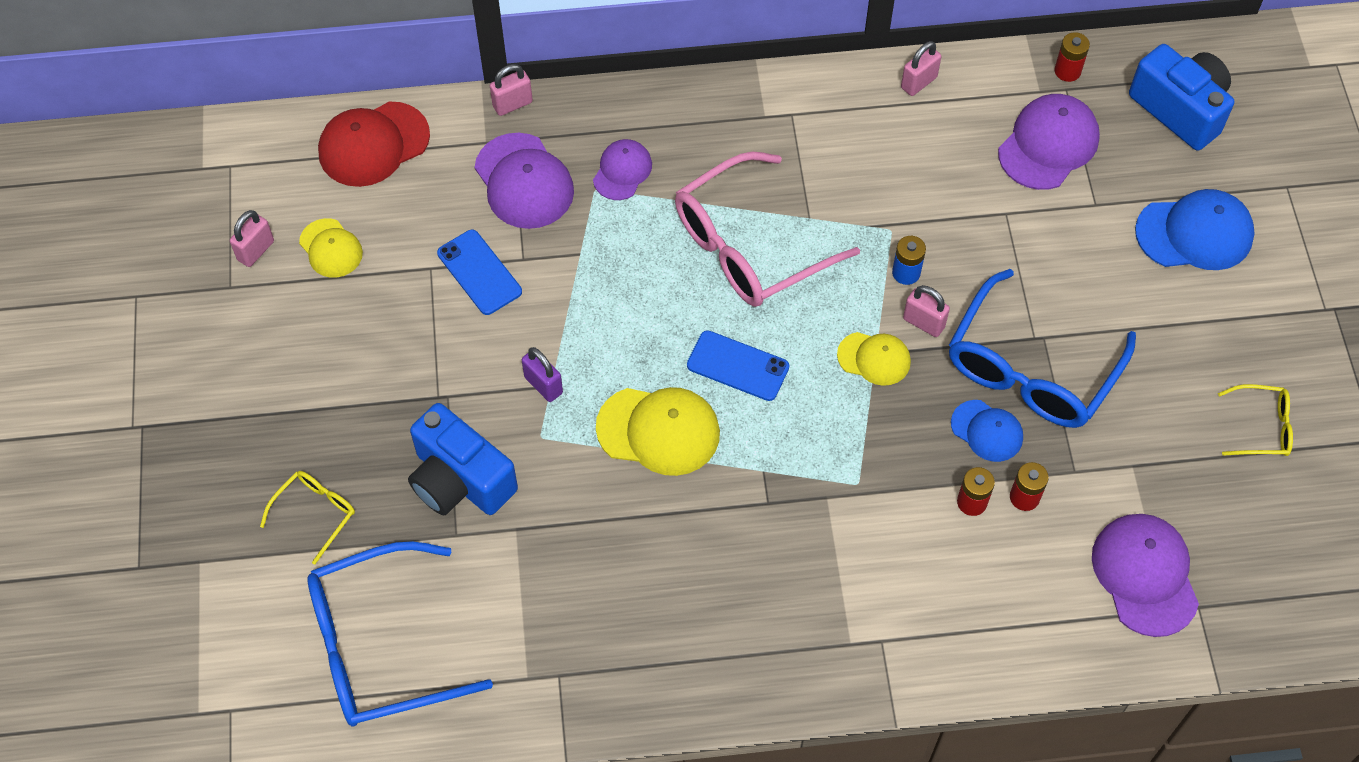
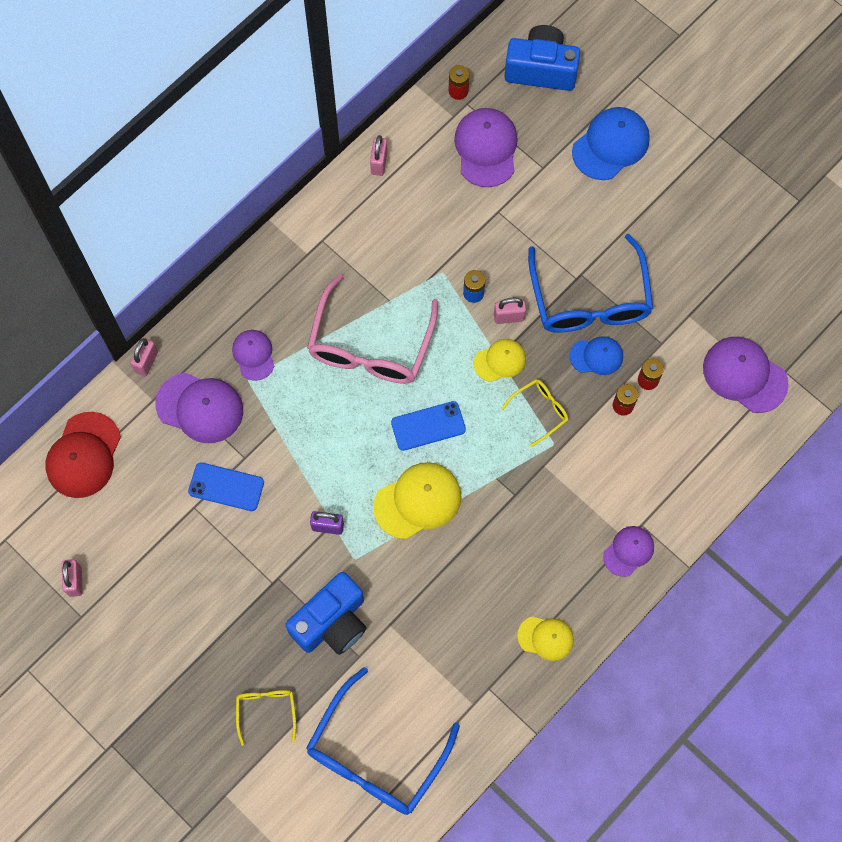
camera: 40 degrees left, 10 degrees up
(331, 248) = (121, 543): yellow cap -> yellow cap (546, 638)
(460, 480) = (331, 622): blue camera -> blue camera turned 45 degrees counterclockwise
(842, 657) = (628, 551): none -> purple cap
(1261, 427) = (736, 239): yellow glasses -> yellow glasses (540, 411)

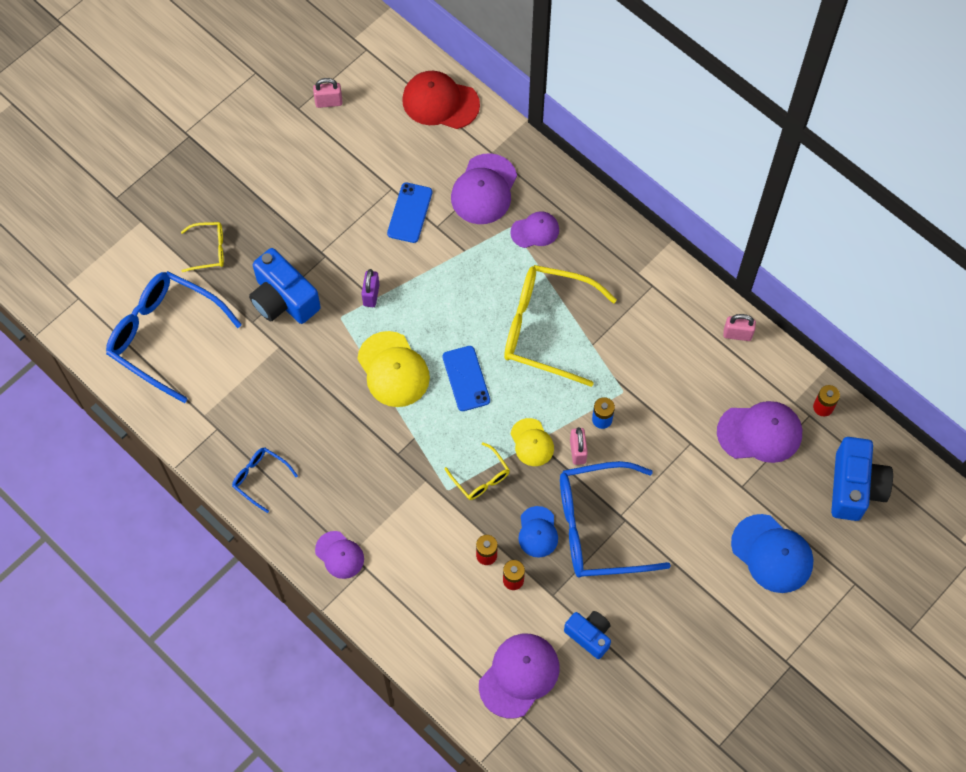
camera: 90 degrees right, 5 degrees down
(146, 362) = (527, 146): pink padlock -> none
(370, 345) = (546, 328): pink glasses -> yellow glasses
(546, 638) = (260, 478): yellow cap -> blue glasses
(700, 310) = (589, 635): none -> blue camera

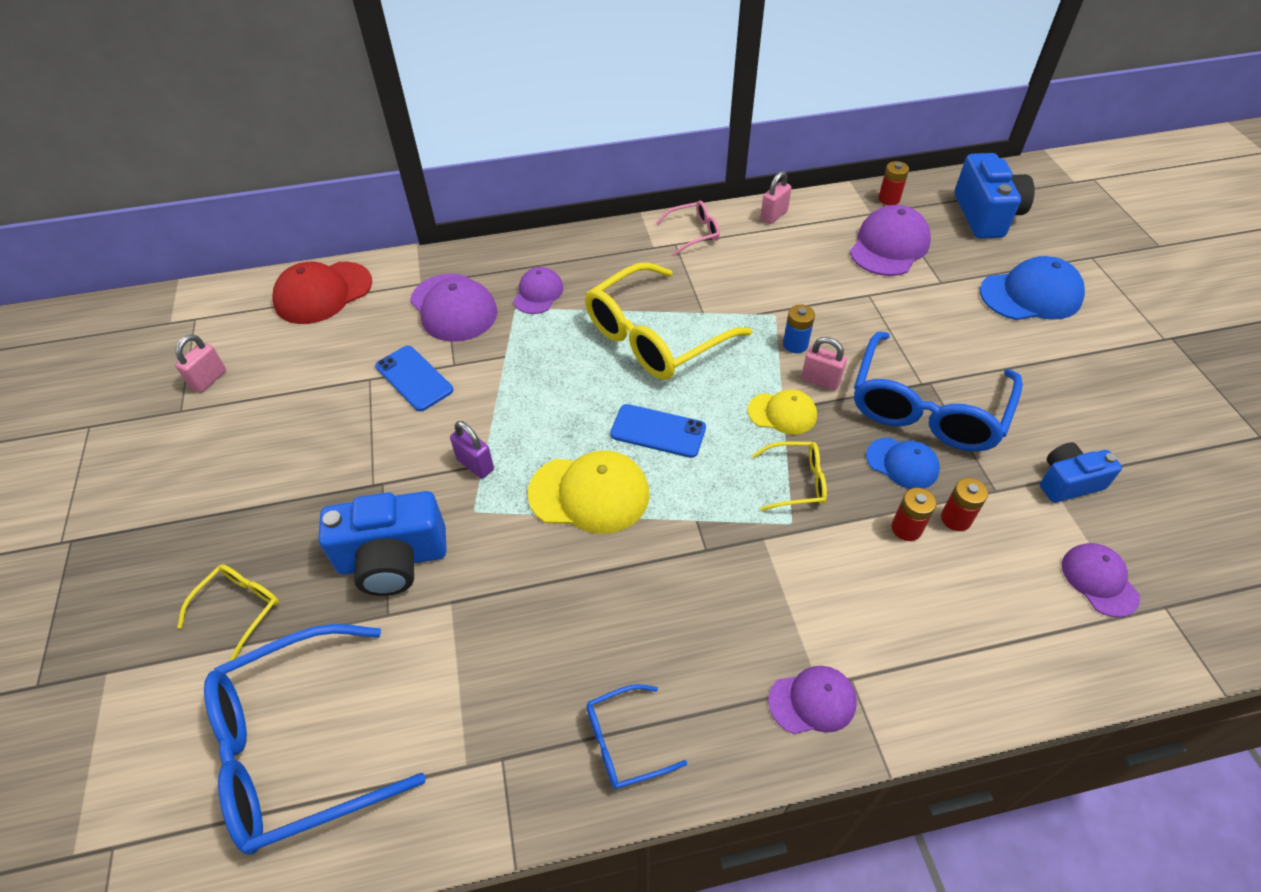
camera: 55 degrees left, 15 degrees down
(519, 675) = (1099, 580): purple cap -> purple cap, size x0.61
(674, 290) = (693, 233): none -> pink glasses
(855, 487) = (985, 215): blue camera -> blue camera turned 45 degrees clockwise

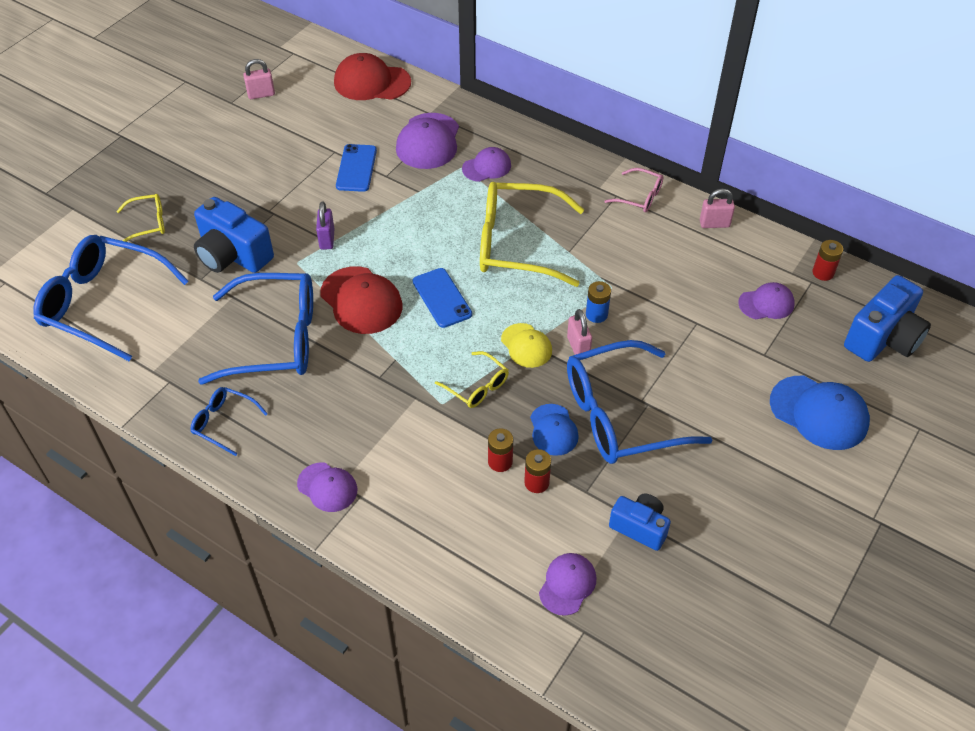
camera: 45 degrees right, 0 degrees up
(557, 604) = (275, 339): none -> blue glasses
(589, 494) = (361, 300): yellow cap -> red cap
(889, 246) = (766, 303): purple cap -> purple cap, size x0.61

